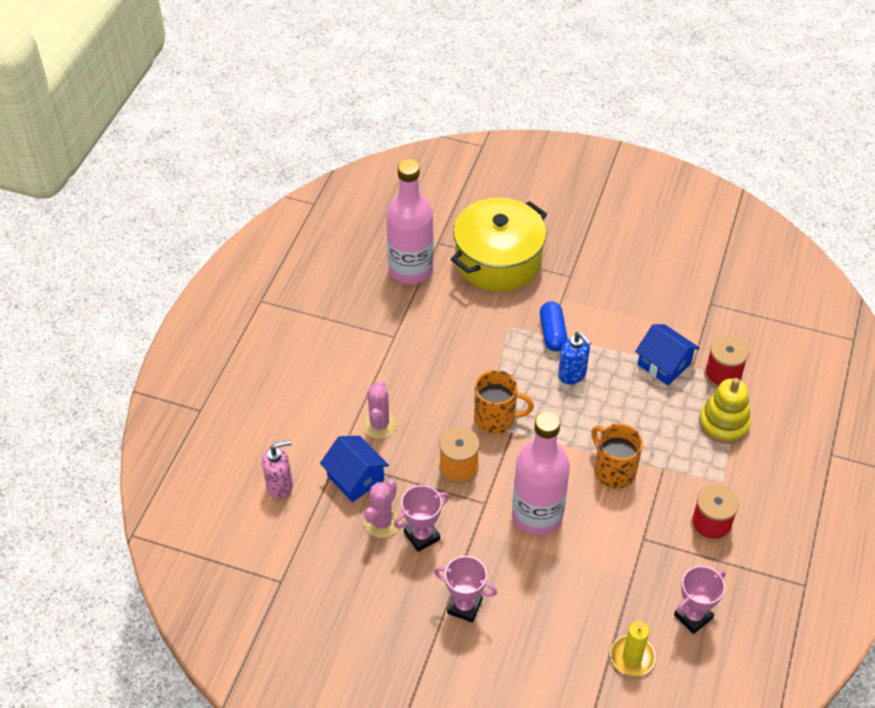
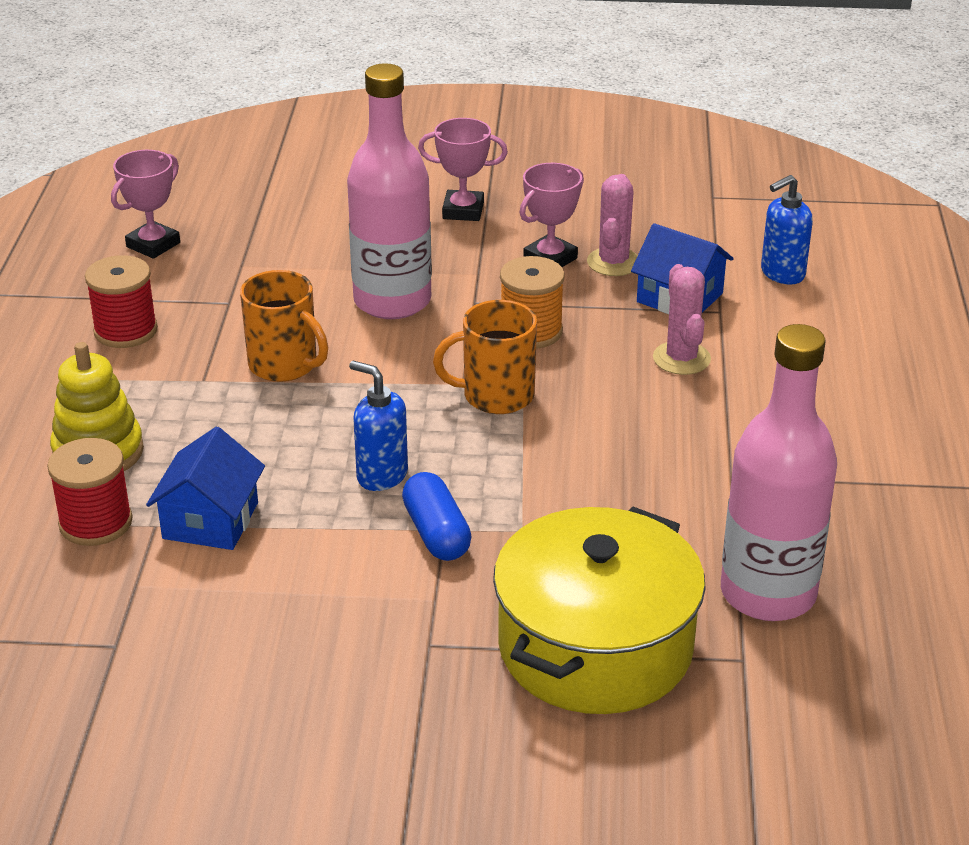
camera: 165 degrees right, 15 degrees down
(280, 486) = (782, 274): pink soap dispenser -> blue soap dispenser
(632, 657) = (233, 203): yellow candle -> none
(664, 364) = (210, 520): blue house -> blue house turned 75 degrees clockwise

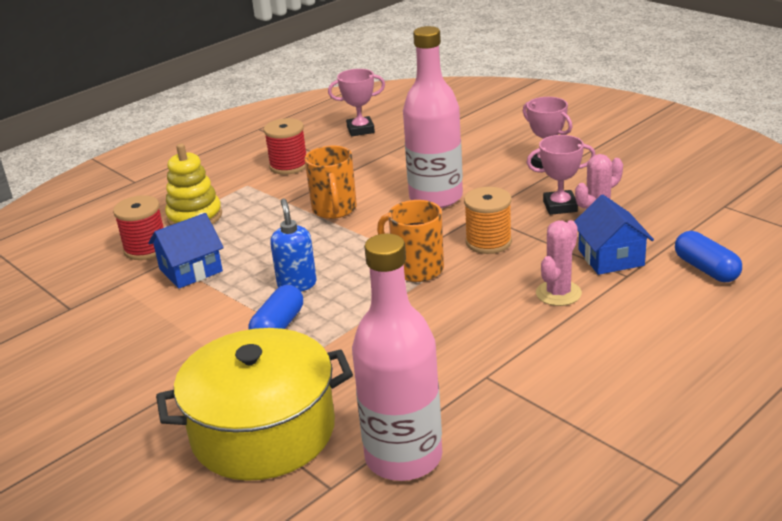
camera: 45 degrees right, 5 degrees down
(782, 274) = (706, 269): blue soap dispenser -> blue capsule

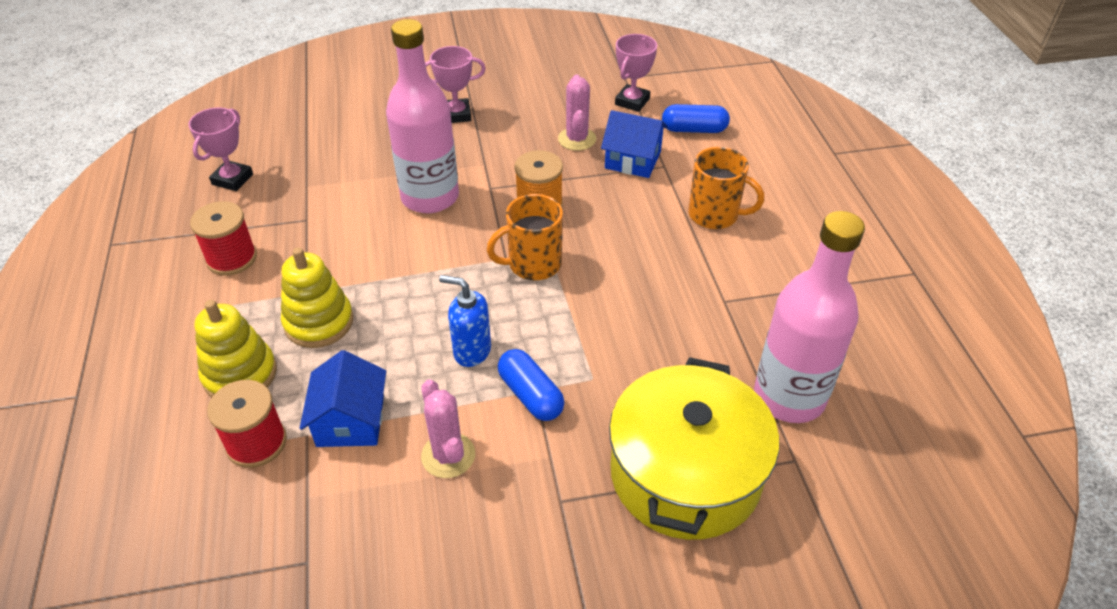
camera: 60 degrees left, 15 degrees up
(264, 219) = (319, 322): none -> yellow stacking toy
(334, 209) = (366, 267): orange mug -> orange mug (715, 215)
(558, 293) = (652, 209): pink cactus -> pink cactus (448, 455)
(560, 206) = (532, 143): pink trophy -> pink trophy (632, 101)

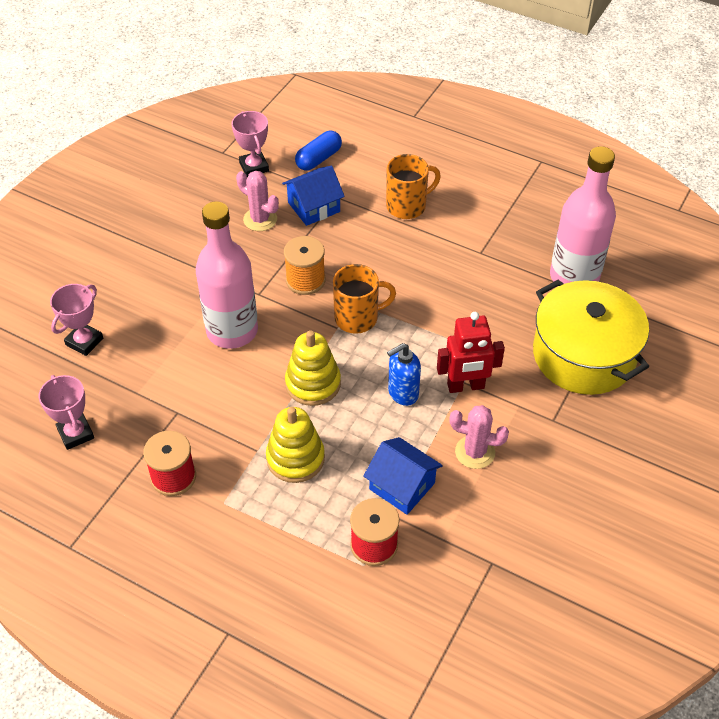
camera: 50 degrees left, 5 degrees up
(240, 374) = (302, 526): yellow stacking toy -> yellow stacking toy (313, 383)
(456, 114) = (154, 263): pink trophy -> pink trophy (84, 341)
(530, 395) = (465, 386): blue capsule -> red robot
(533, 264) = (358, 318): orange mug -> orange mug turned 120 degrees counterclockwise

